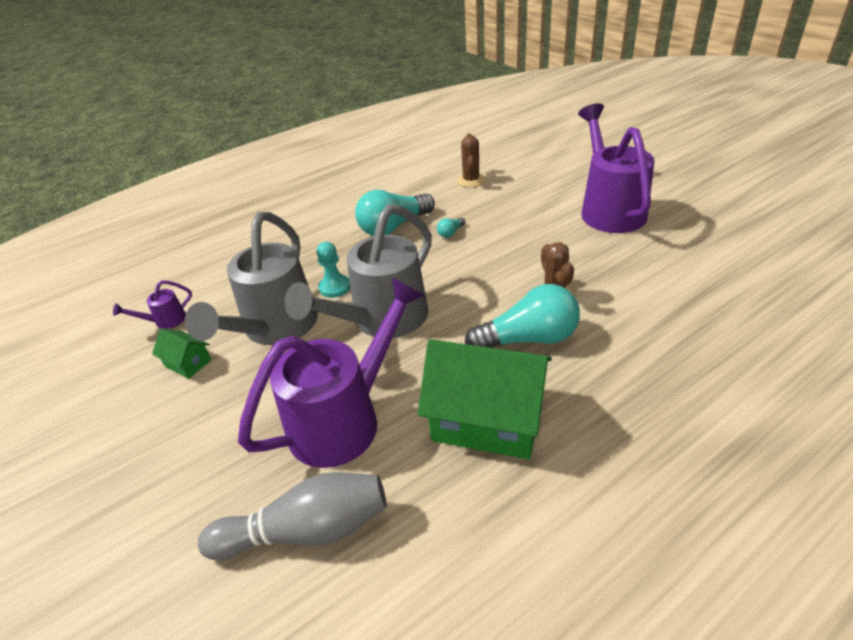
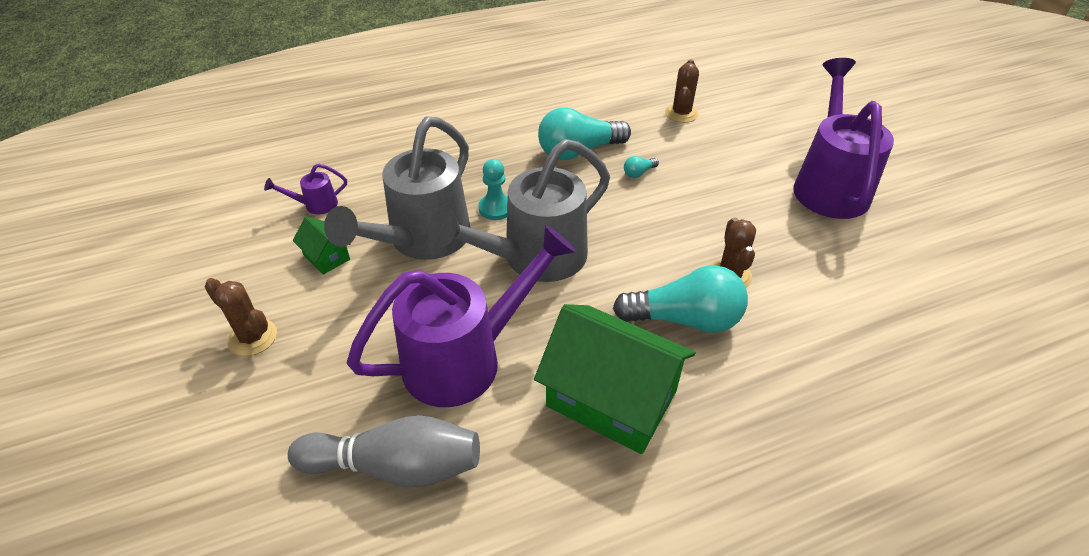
camera: 10 degrees right, 5 degrees up
(133, 451) = (252, 337): none -> brown cactus

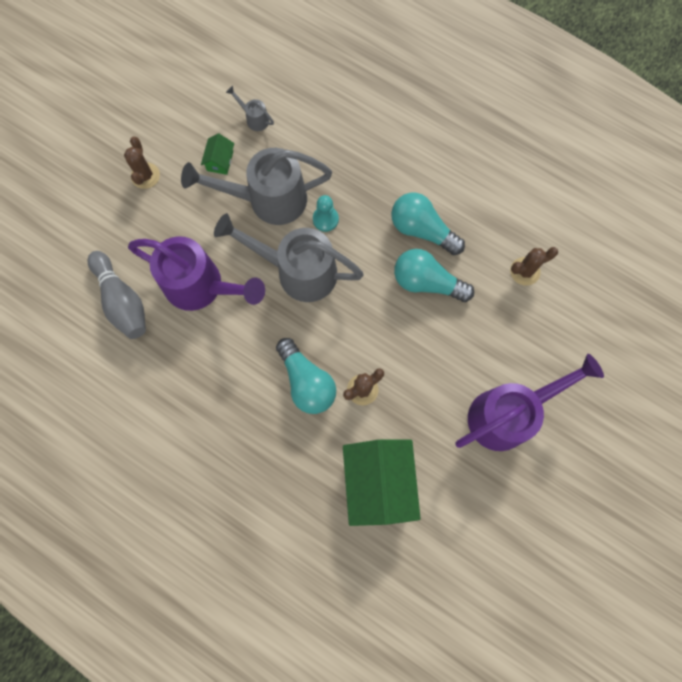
camera: 55 degrees right, 30 degrees up
(316, 205) = (254, 119): purple watering can -> grey watering can
(611, 398) = (224, 374): green house -> green house (378, 482)
(639, 173) = (427, 282): turquoise light bulb -> turquoise light bulb, size x2.44

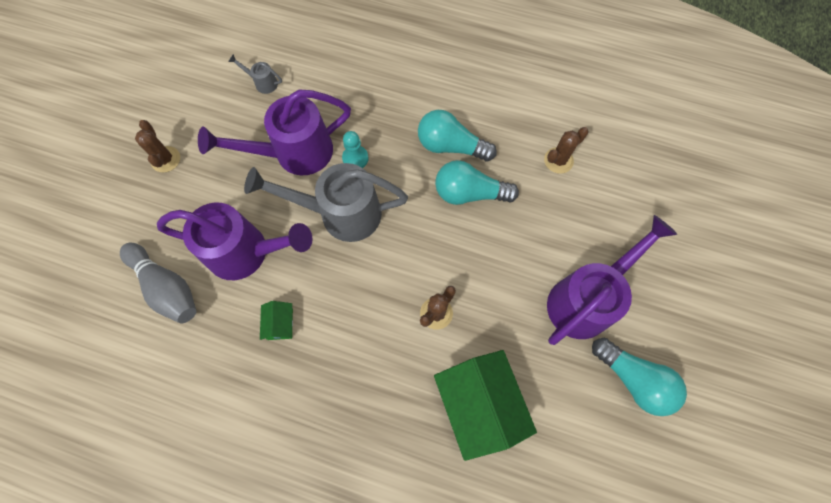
camera: 15 degrees left, 5 degrees down
(220, 161) = (238, 128): green house -> green house (280, 324)
(268, 199) = (295, 153): grey watering can -> purple watering can
(306, 382) = (378, 320): turquoise light bulb -> turquoise light bulb (633, 379)

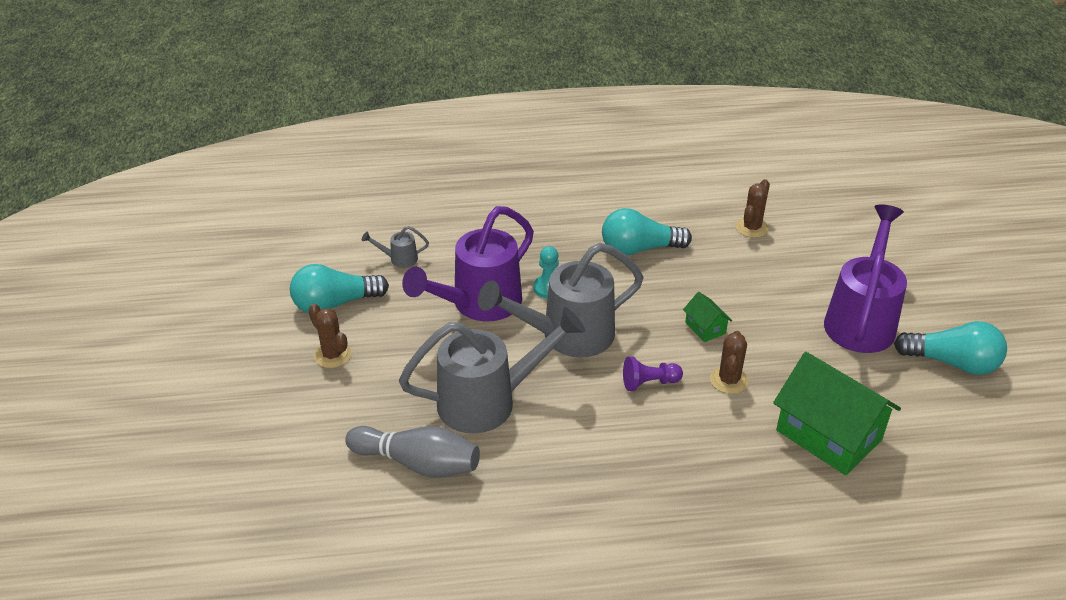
camera: 25 degrees left, 30 degrees down
(246, 252) = (488, 402): purple watering can -> grey watering can
(280, 324) = (572, 447): green house -> green house (705, 328)
(373, 288) = (649, 383): none -> purple pawn
(469, 193) = (687, 278): turquoise light bulb -> turquoise light bulb (335, 304)

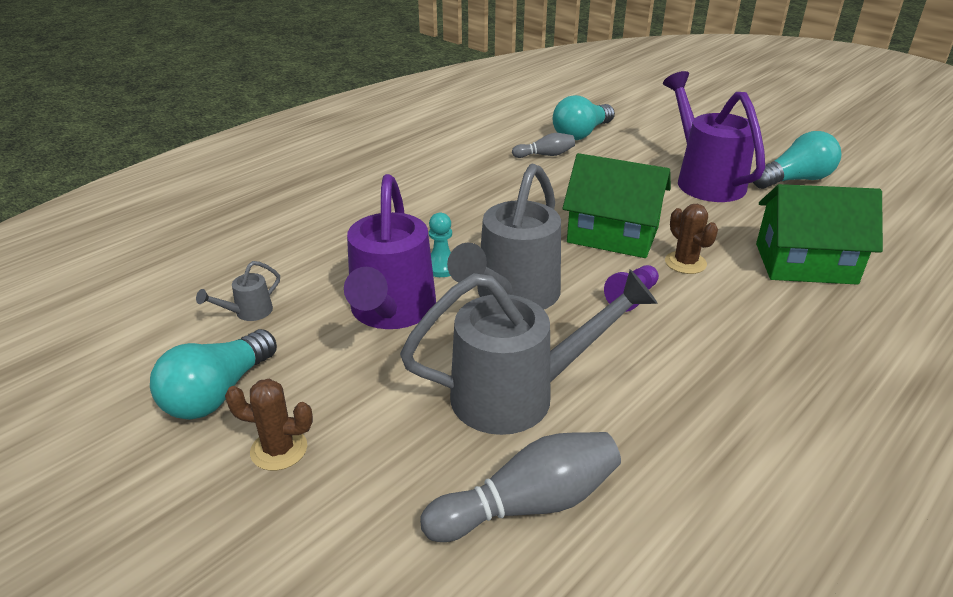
camera: 40 degrees left, 5 degrees down
(488, 402) = (517, 395): grey watering can -> grey watering can turned 45 degrees clockwise
(639, 249) = (480, 203): turquoise light bulb -> turquoise light bulb (581, 134)
(705, 328) = (613, 235): green house -> green house, size x2.23
(752, 228) = (545, 155): brown cactus -> grey bowling pin

